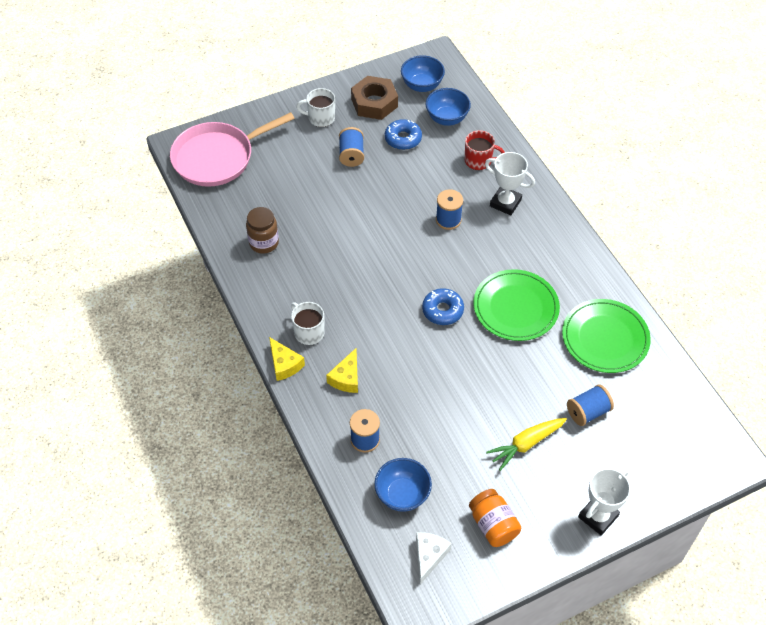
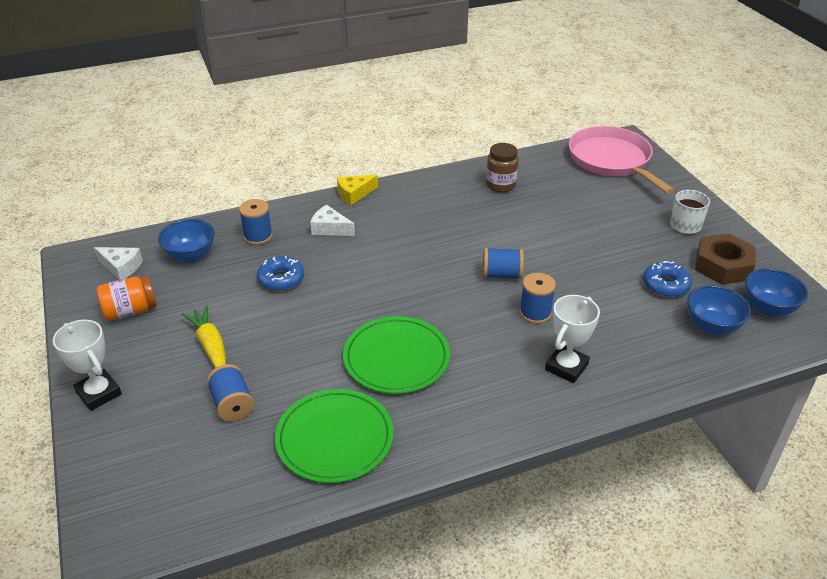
camera: 95 degrees right, 15 degrees down
(308, 332) = (388, 208): white mug -> none
(346, 378) = (330, 228): yellow cheese -> white cheese
(351, 155) = (630, 244): blue spool -> blue spool (501, 275)
(442, 310) = (401, 298): blue donut -> blue donut (281, 279)
(479, 161) = (639, 349): red mug -> none

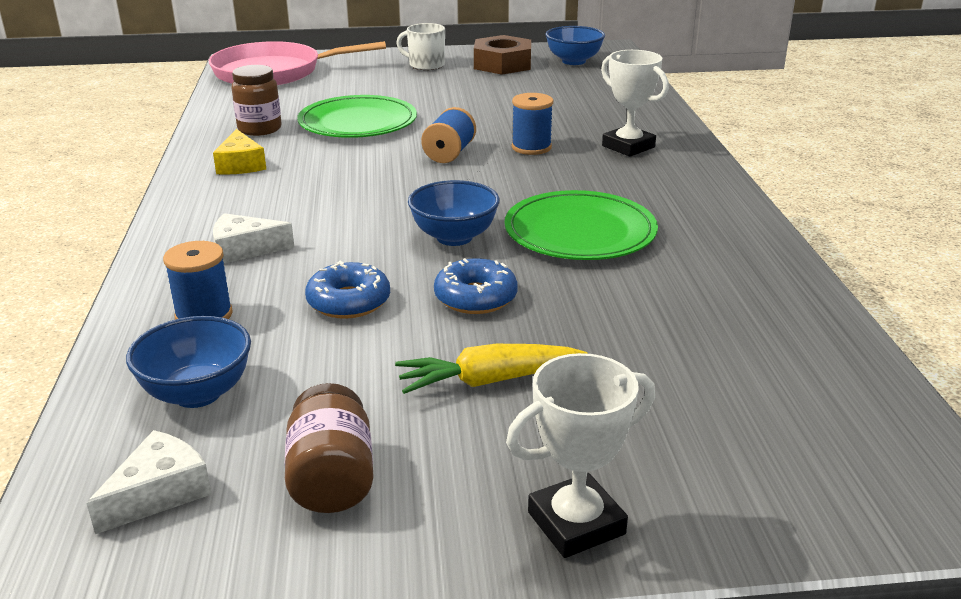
camera: 75 degrees left, 10 degrees down
(130, 311) = (332, 478): orange jar -> brown jar
(232, 404) = (641, 365): blue spool -> none
(330, 228) = (244, 249): white cheese -> white cheese turned 45 degrees clockwise
(334, 438) = (724, 287): green plate -> green plate (358, 122)
(354, 194) = (168, 222): yellow cheese -> yellow cheese (240, 165)
(665, 285) = (518, 88): blue donut -> blue donut (475, 297)
(712, 326) = (589, 83): blue bowl -> blue bowl (454, 237)

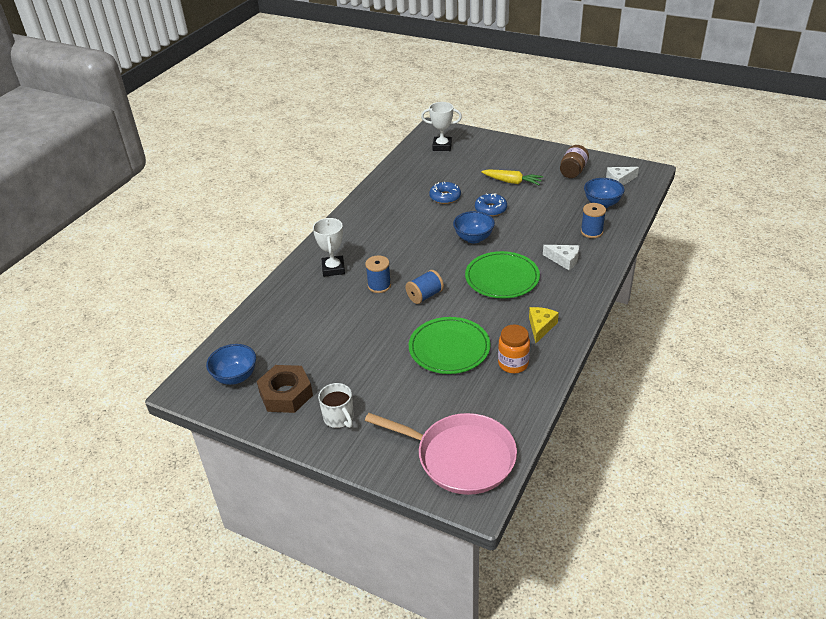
camera: 145 degrees left, 10 degrees up
(259, 129) = (513, 364): brown jar -> orange jar
(349, 302) = (536, 221): blue donut -> blue donut (445, 197)
(576, 523) = (521, 147): white trophy -> white trophy (442, 146)
(580, 232) = (422, 225): green plate -> green plate (502, 278)

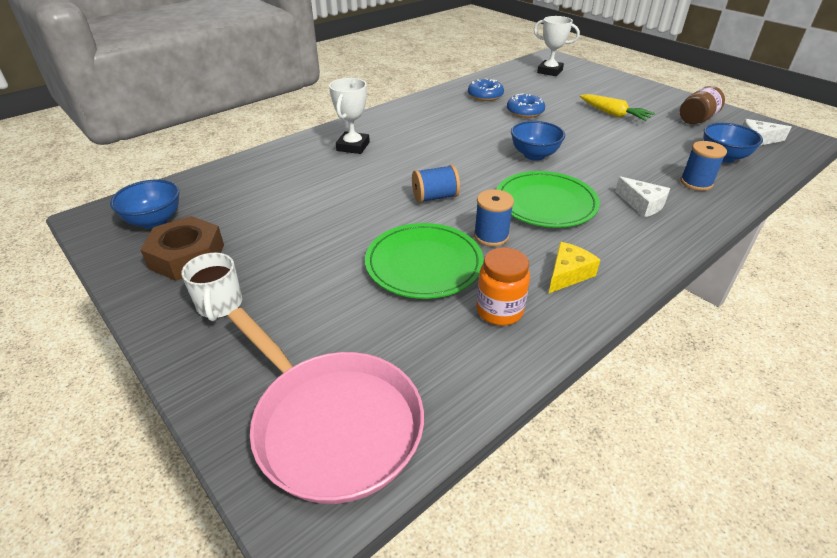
camera: 20 degrees right, 0 degrees up
(379, 286) = (389, 174): blue spool -> blue spool (491, 236)
(490, 209) = (572, 133): blue donut -> blue donut (485, 96)

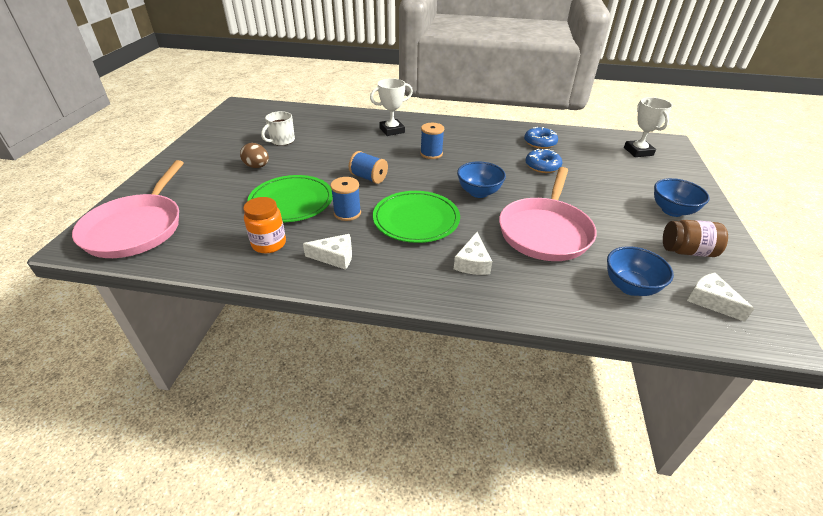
camera: 50 degrees right, 0 degrees up
(154, 221) = (251, 117): blue bowl -> blue bowl (672, 211)
(187, 256) = (231, 138): brown nut -> none
(219, 305) = (200, 162): white mug -> white mug (282, 141)
(304, 261) = (257, 166): none -> brown egg
(568, 274) = (335, 257): yellow cheese -> white cheese
(613, 114) = (612, 204): yellow carrot -> none
(625, 155) = (545, 231): none -> pink pan
(696, 183) = (551, 282): blue spool -> blue spool (431, 154)

